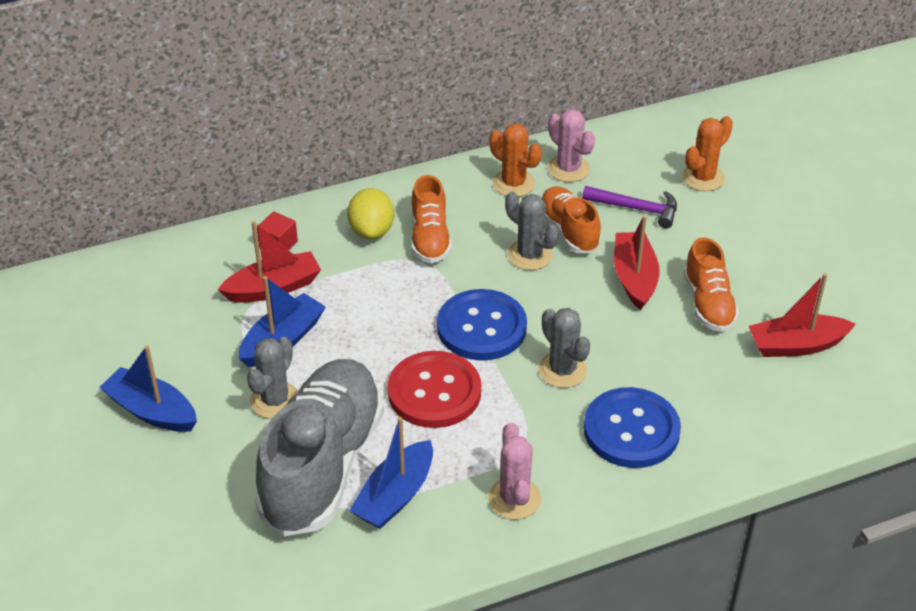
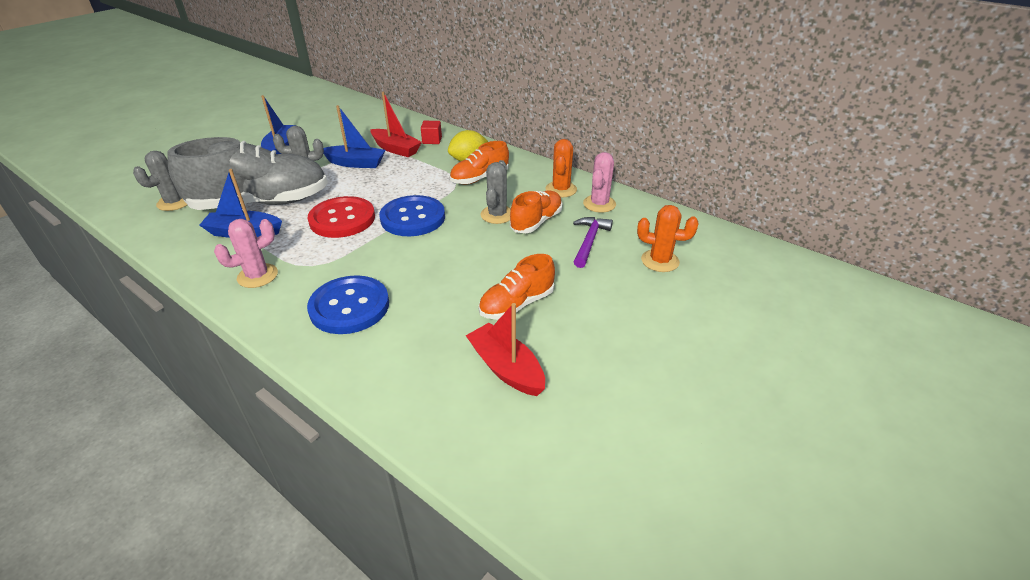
camera: 60 degrees right, 5 degrees down
(562, 370) = (393, 259): grey cactus -> grey cactus (174, 202)
(634, 278) = (514, 262): red boat -> none
(636, 209) = (589, 241): purple hammer -> purple hammer turned 150 degrees counterclockwise

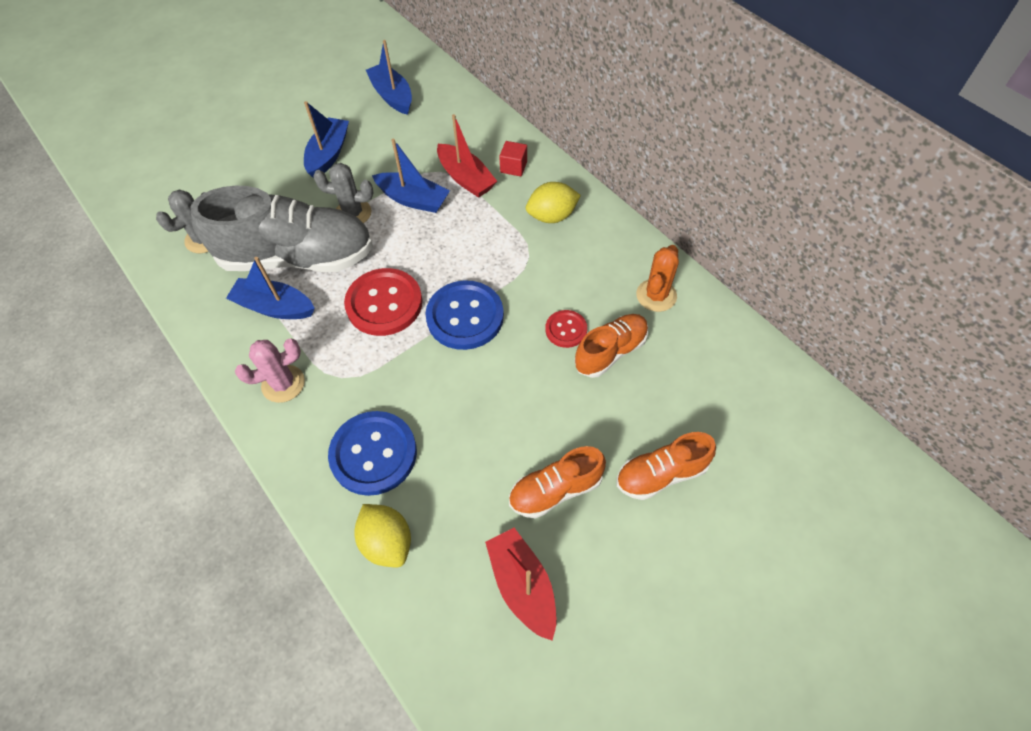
camera: 15 degrees right, 20 degrees up
(328, 116) = (392, 96): none -> blue boat
(373, 361) = (387, 542): none -> yellow lemon
(480, 178) = (559, 255): orange shoe -> orange shoe (661, 474)
(497, 215) = (566, 329): grey cactus -> red button
(589, 241) = (666, 400): purple hammer -> none
(599, 204) = (698, 332): pink cactus -> none
(660, 261) = (744, 452): orange cactus -> none

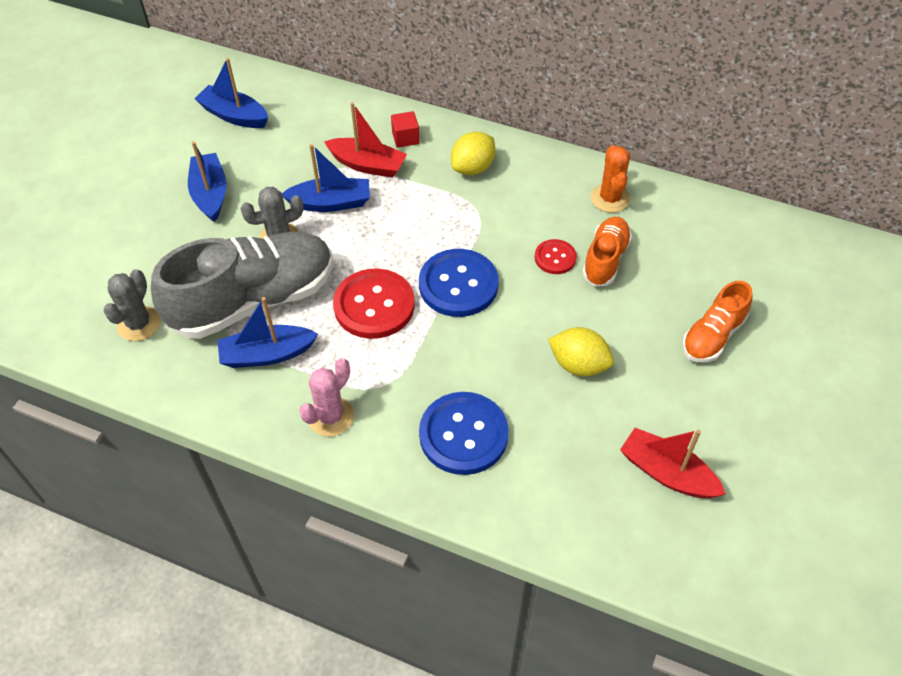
camera: 30 degrees left, 5 degrees down
(387, 542) = (530, 498): yellow lemon -> yellow lemon (578, 364)
(555, 490) = (639, 388): orange shoe -> none

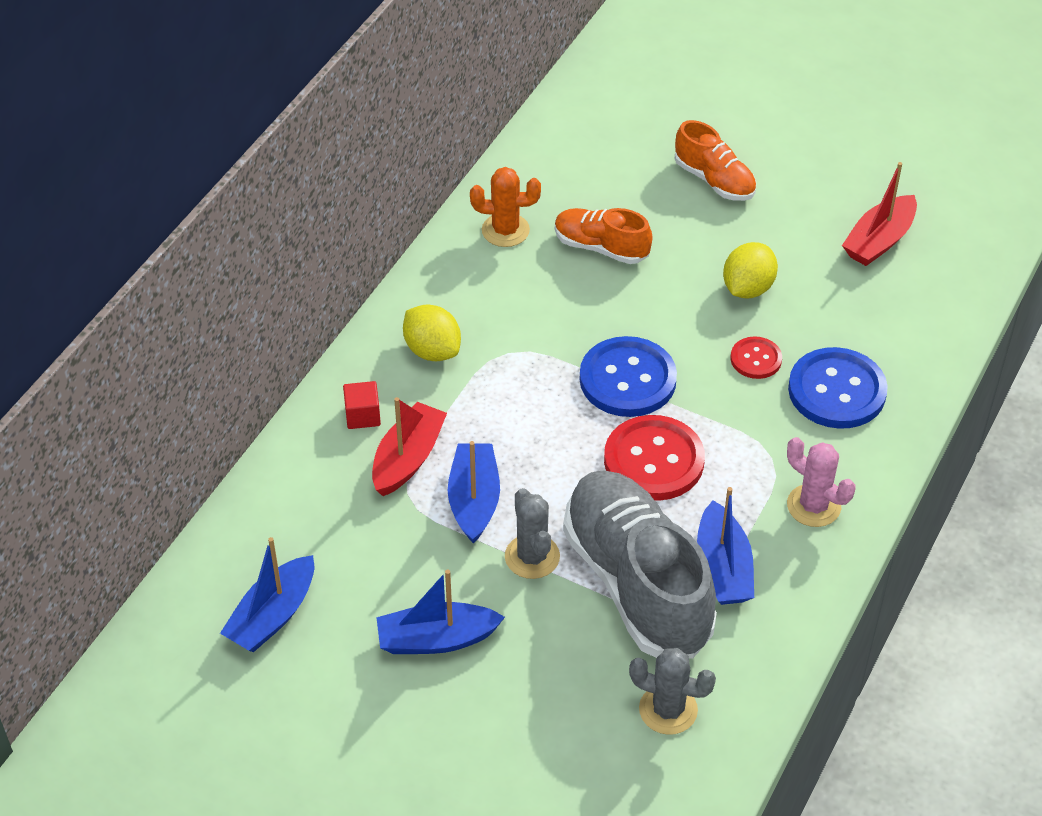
camera: 85 degrees left, 5 degrees down
(555, 258) = (594, 289): red button -> red button (756, 359)

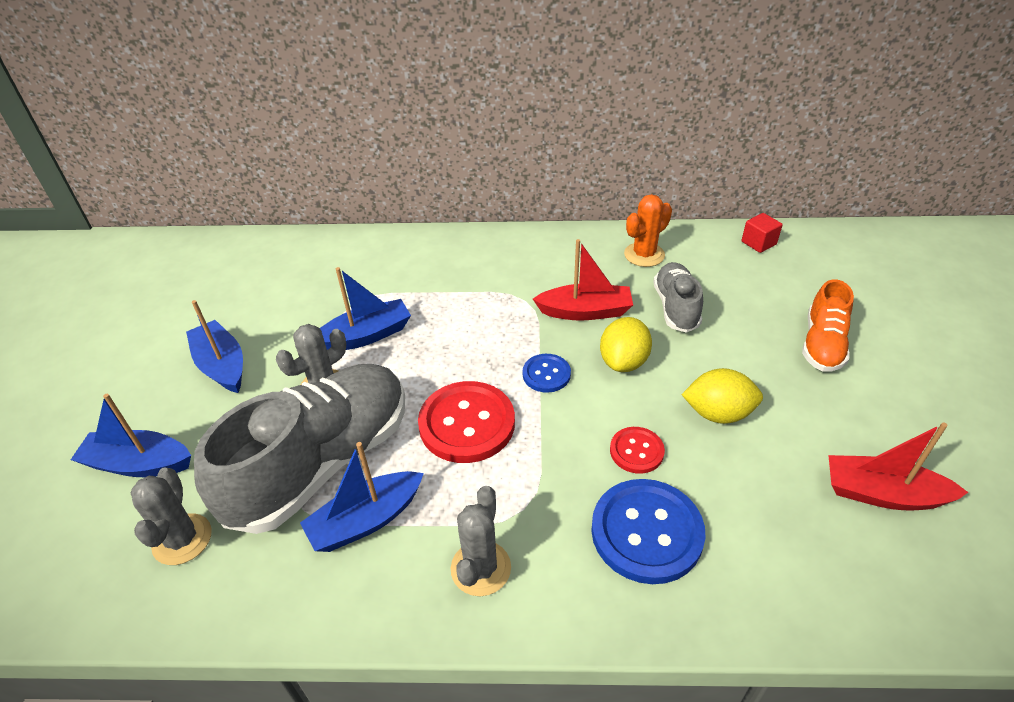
camera: 65 degrees right, 5 degrees down
(272, 616) = (220, 283): blue boat -> blue boat (139, 464)
(362, 415) = (416, 256): red cube -> red cube (758, 243)
(408, 458) = (388, 290): red boat -> red boat (585, 311)
(432, 350) = (498, 264): yellow lemon -> yellow lemon (623, 362)
(505, 230) = (644, 255): orange cactus -> orange cactus turned 75 degrees clockwise
(601, 247) = (676, 307): orange shoe -> grey shoe
(627, 379) = (546, 374): blue button -> blue button, size x0.53
(813, 506) = (480, 568): pink cactus -> grey cactus

